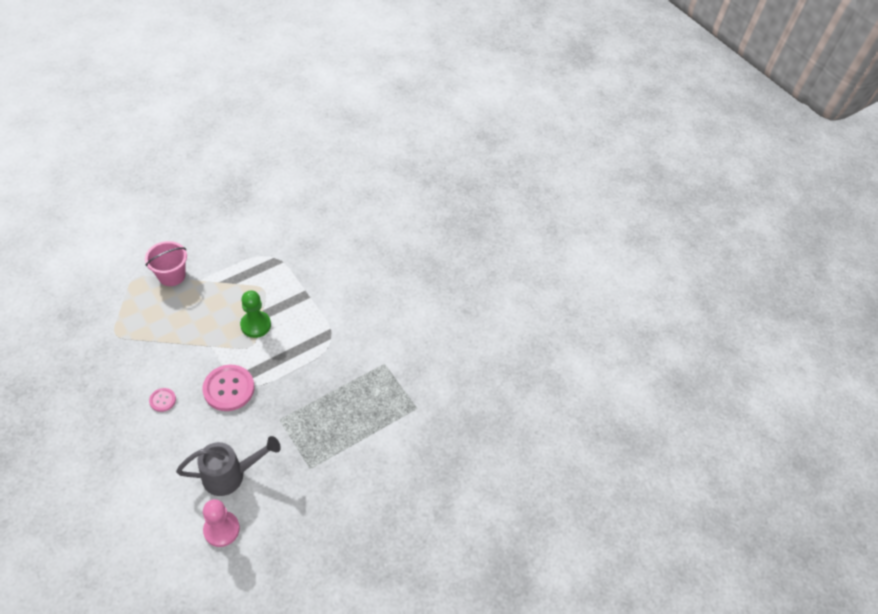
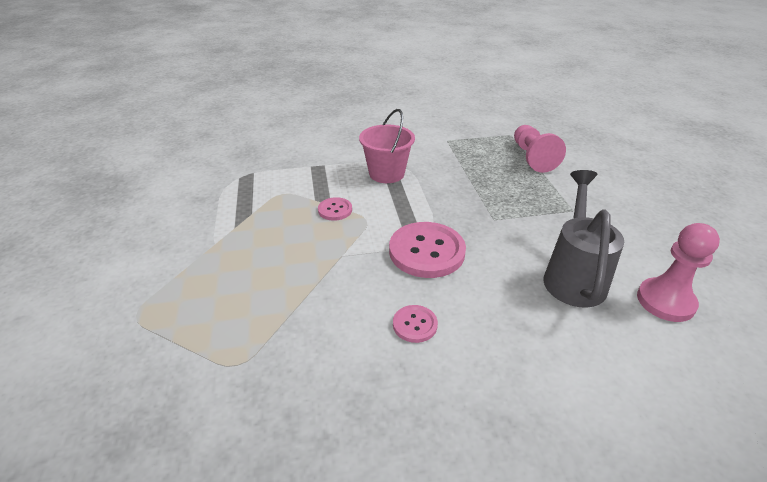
camera: 60 degrees left, 15 degrees down
(171, 275) = (176, 271): pink bucket -> pink bucket (386, 173)
(255, 325) = (335, 210): green pawn -> pink button
(380, 430) = (532, 158): none -> pink pawn

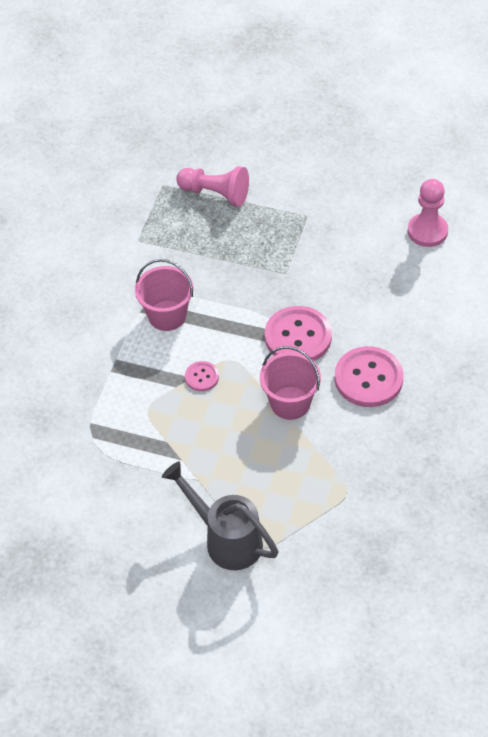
camera: 60 degrees left, 15 degrees up
(340, 274) = (290, 403): none -> pink bucket
(415, 325) = (368, 378): pink button -> pink button, size x2.00
(573, 275) = (376, 263): grey watering can -> grey watering can (226, 539)

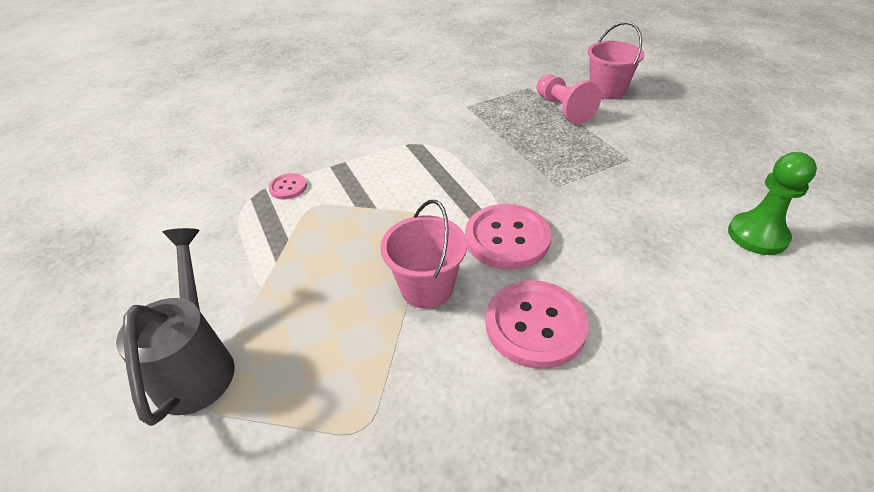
camera: 45 degrees right, 10 degrees down
(167, 315) = (420, 157): pink bucket -> pink bucket (607, 91)
(201, 377) = (384, 213): pink button -> pink button (288, 187)
(427, 231) = (757, 235): pink pawn -> green pawn

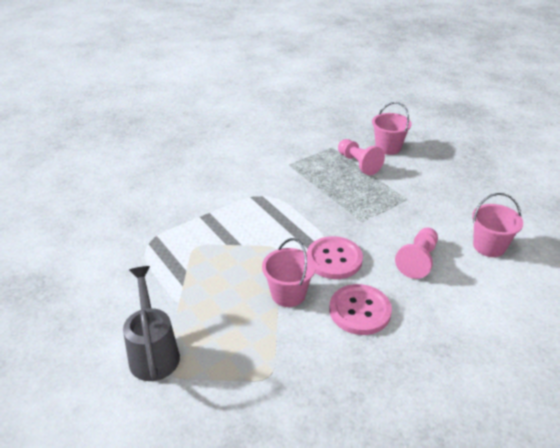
camera: 10 degrees left, 5 degrees down
(288, 187) = (173, 234): pink button -> none
(639, 249) = (418, 260): none -> pink pawn
(757, 235) = (489, 246): green pawn -> pink bucket

